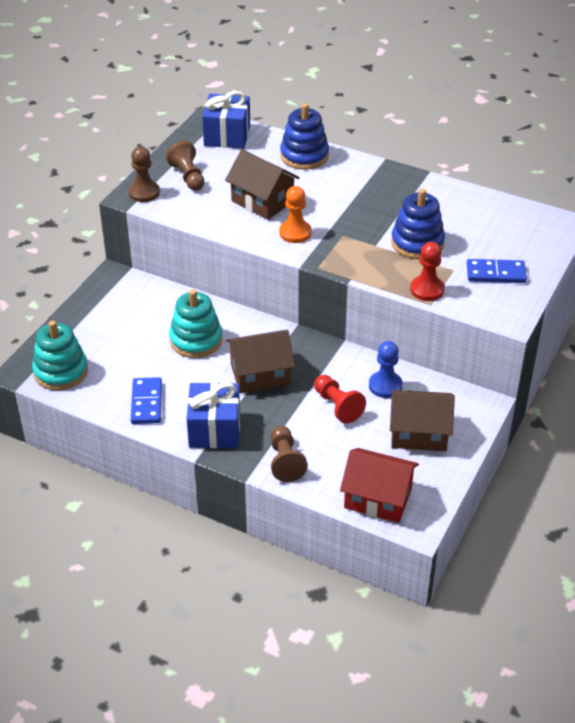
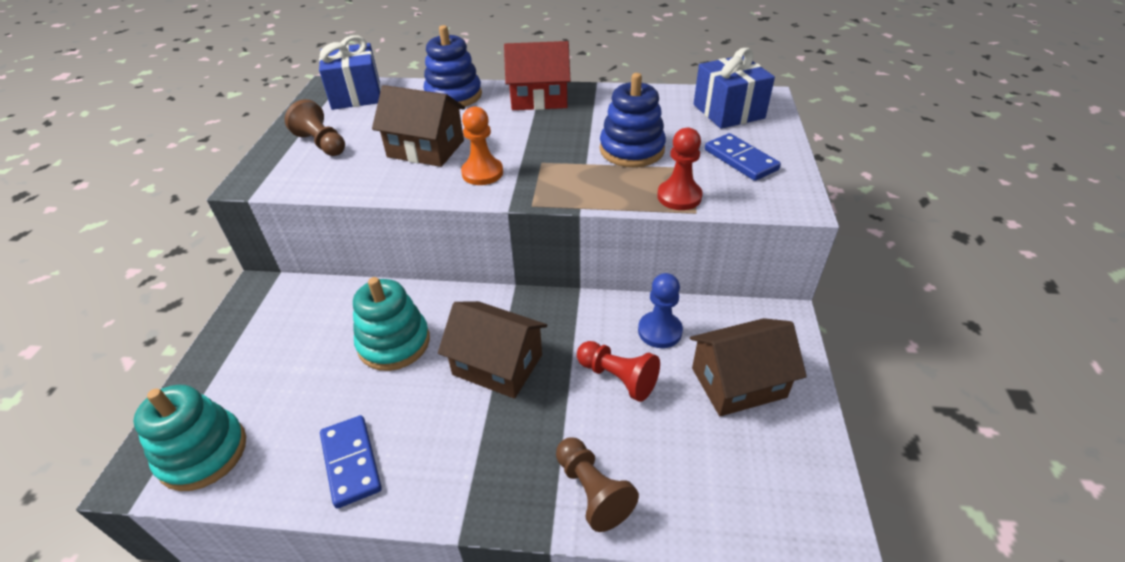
camera: 20 degrees left, 0 degrees up
(144, 193) = (268, 173): brown pawn -> none
(214, 429) = (468, 472): blue gift -> blue gift (728, 111)
(260, 374) = (497, 364): brown house -> brown house turned 60 degrees clockwise
(378, 498) = (751, 506): red house -> red house (539, 98)
(496, 273) = (741, 160): blue domino -> blue domino turned 75 degrees clockwise

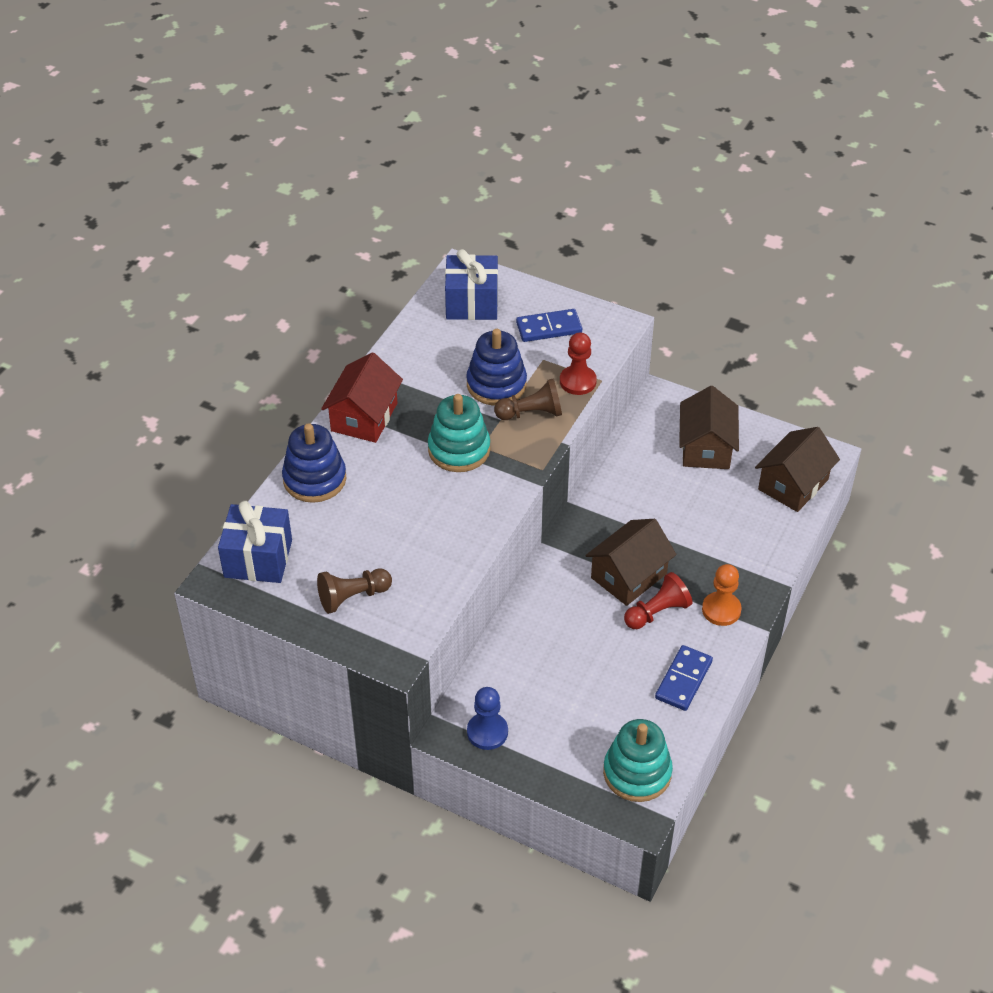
camera: 70 degrees left, 5 degrees up
(351, 462) = (683, 680): blue domino -> blue domino turned 60 degrees counterclockwise
(394, 343) = (573, 637): turquoise stacking toy -> turquoise stacking toy (459, 449)
(426, 149) = (411, 519): brown house -> brown house (793, 484)
(482, 173) = (477, 488): orange pawn -> orange pawn (721, 610)
(592, 491) = (758, 553): brown pawn -> brown pawn (531, 413)
(617, 378) = (673, 510): red pawn -> red pawn (657, 612)
(659, 331) = (639, 470): blue pawn -> blue pawn (487, 732)

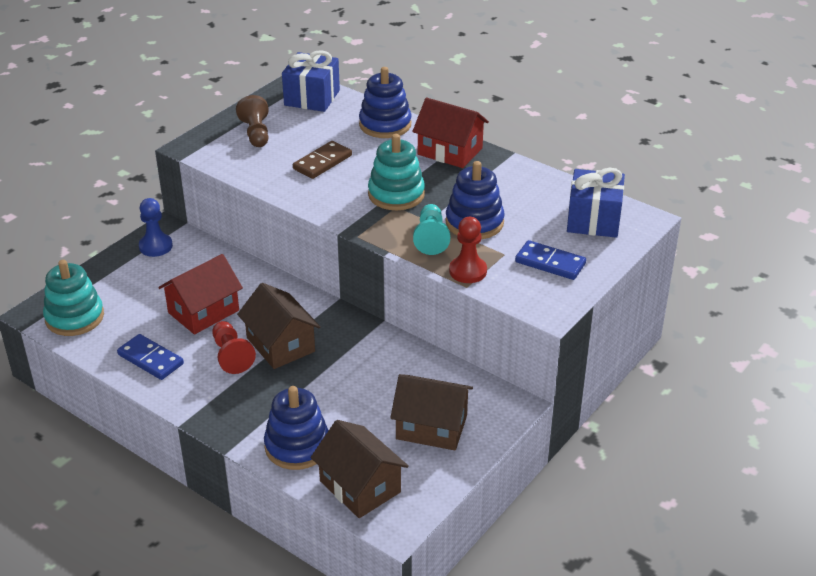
camera: 100 degrees right, 10 degrees down
(407, 522) = (322, 162): none -> brown domino
(531, 413) = (431, 238): brown pawn -> turquoise pawn
(549, 328) = (550, 263): blue domino -> blue domino turned 60 degrees counterclockwise
(594, 653) = (203, 311): none -> red house
(721, 610) = (216, 398): orange pawn -> none
(762, 535) = (297, 446): none -> blue stacking toy

